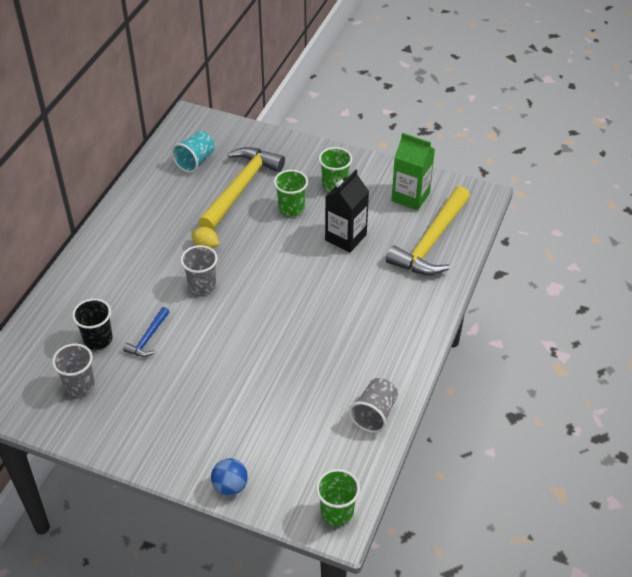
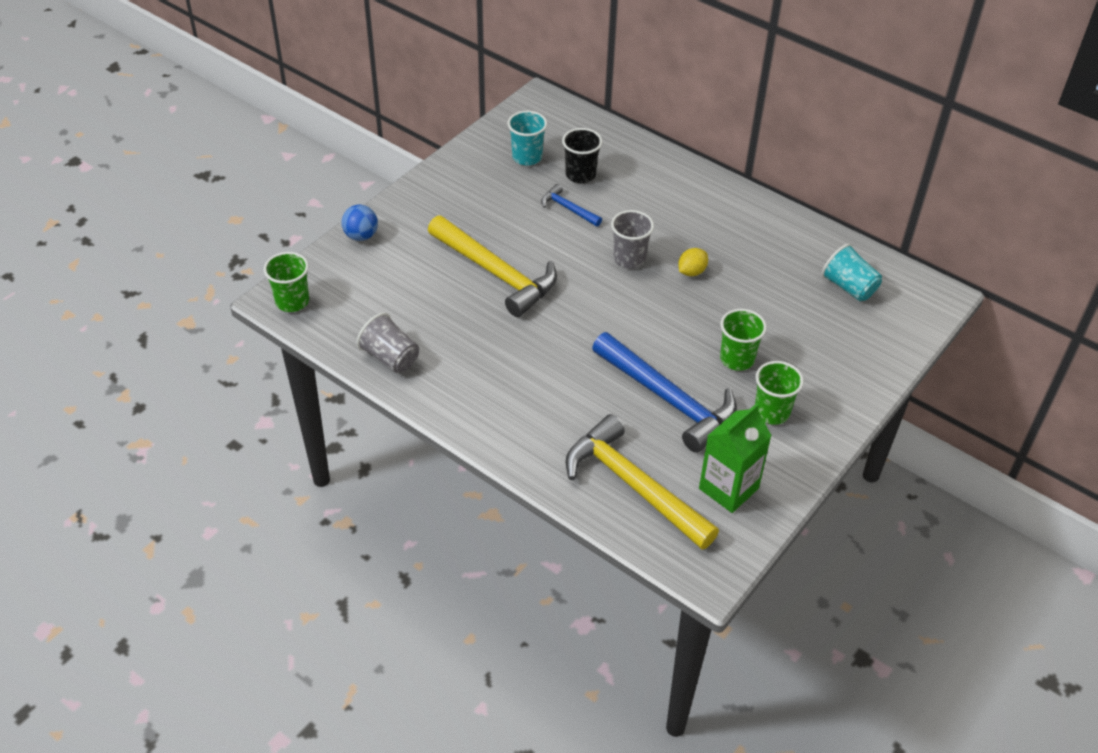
camera: 105 degrees right, 0 degrees up
(79, 385) = (527, 157): grey cup -> turquoise cup
(241, 187) = (788, 319): yellow hammer -> yellow hammer (496, 273)
(345, 237) = (668, 399): black carton -> blue hammer

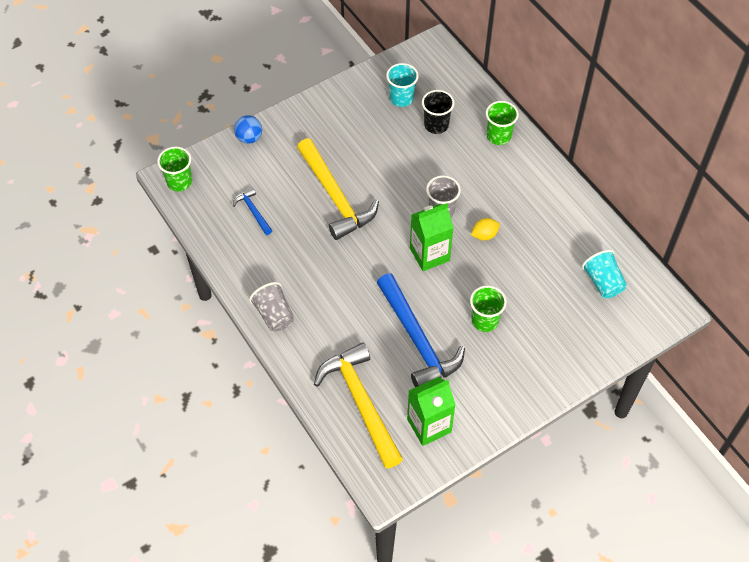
camera: 20 degrees right, 10 degrees up
(390, 358) = (230, 248): grey cup -> grey cup (274, 315)
(568, 208) = (413, 153): blue hammer -> blue hammer (253, 211)
(638, 306) = (429, 254): none -> green carton
(771, 412) = (490, 373): green cup -> green cup (498, 136)

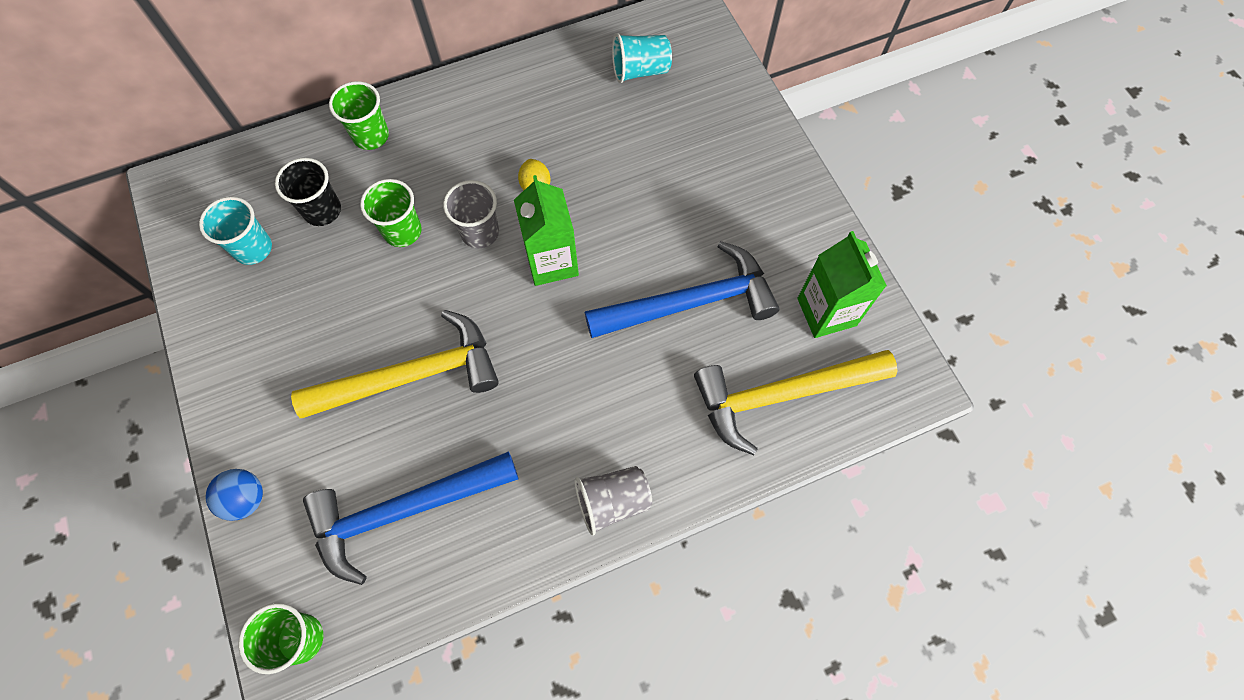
camera: 80 degrees left, 10 degrees up
(253, 211) = (404, 511): blue hammer -> blue hammer, size x2.13
(485, 320) = (673, 213): green cup -> green cup (402, 231)

